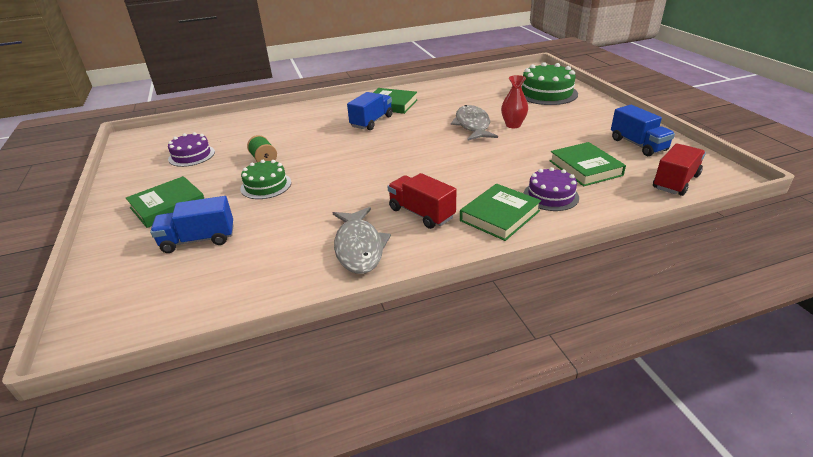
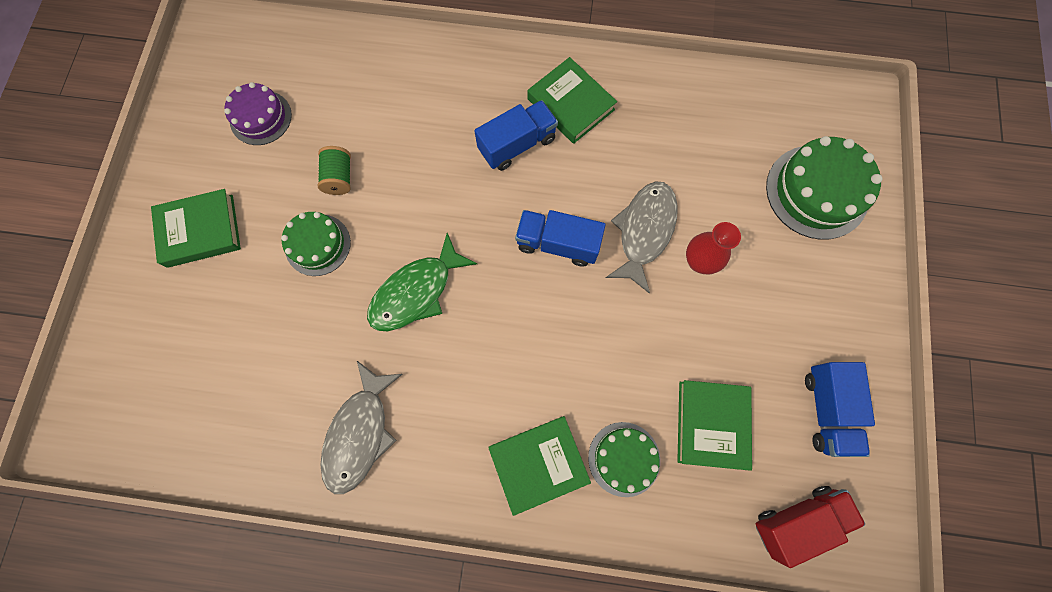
camera: 25 degrees right, 40 degrees up
(198, 240) = (210, 322): blue truck -> blue truck (557, 244)
(352, 181) = (416, 292): none -> green fish
(421, 213) = (457, 407): red truck -> none
(551, 196) = (624, 458): purple cake -> green cake

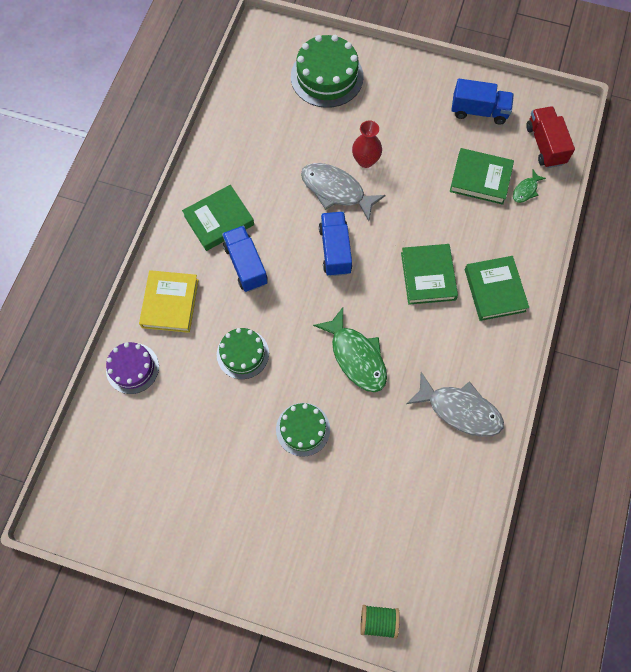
camera: 80 degrees left, 5 degrees down
(200, 231) = (271, 528): green book -> green book (428, 276)
(261, 117) = (171, 470): purple cake -> purple cake (132, 368)
(339, 177) = (245, 406): green spool -> green spool (378, 621)
(454, 75) = (170, 303): none -> yellow book
(557, 244) = (335, 250): blue truck -> blue truck turned 150 degrees clockwise
(624, 458) = (497, 236): green cake -> green cake (242, 354)
(710, 496) = (526, 190): none -> green fish

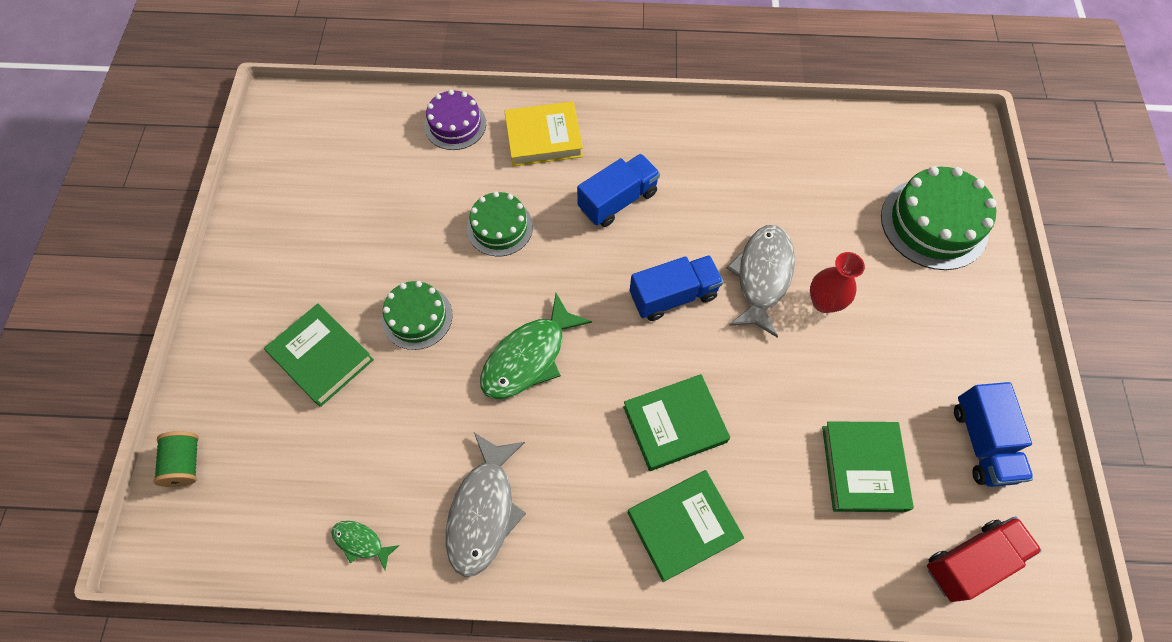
camera: 75 degrees right, 5 degrees down
(219, 220) = (668, 157): green book -> green book (322, 357)
(526, 190) = (873, 544): green fish -> green fish (361, 542)

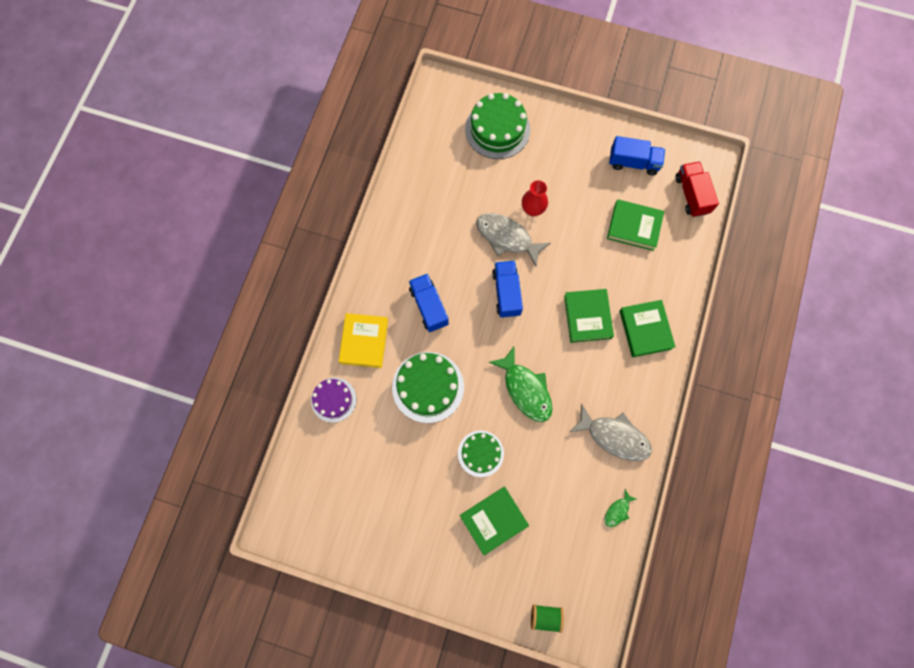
camera: 75 degrees left, 10 degrees up
(500, 227) = (428, 387): green cake -> green cake, size x1.60

